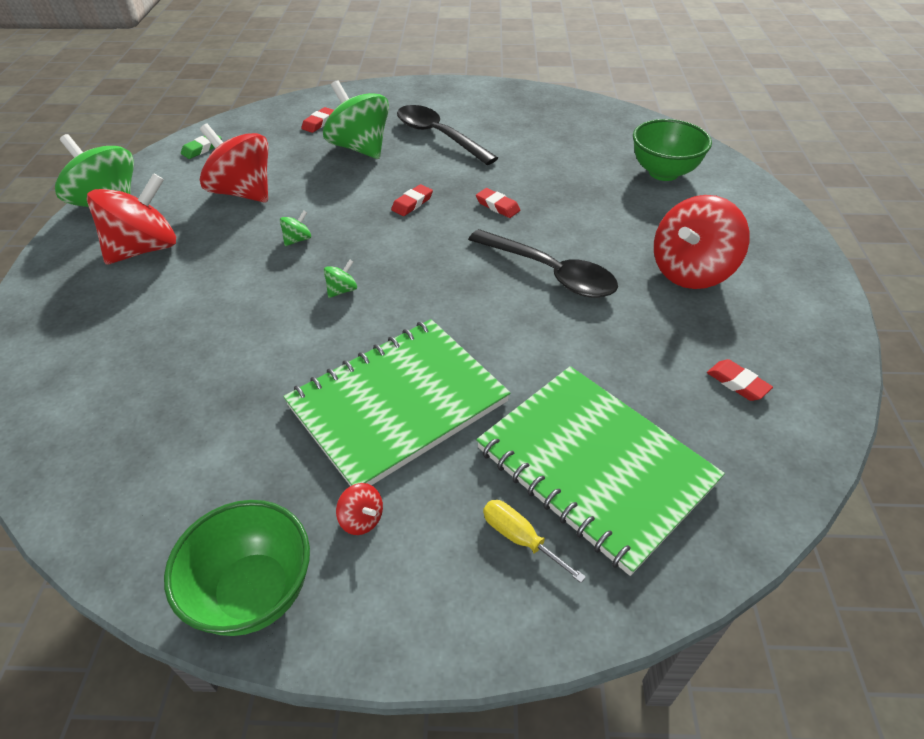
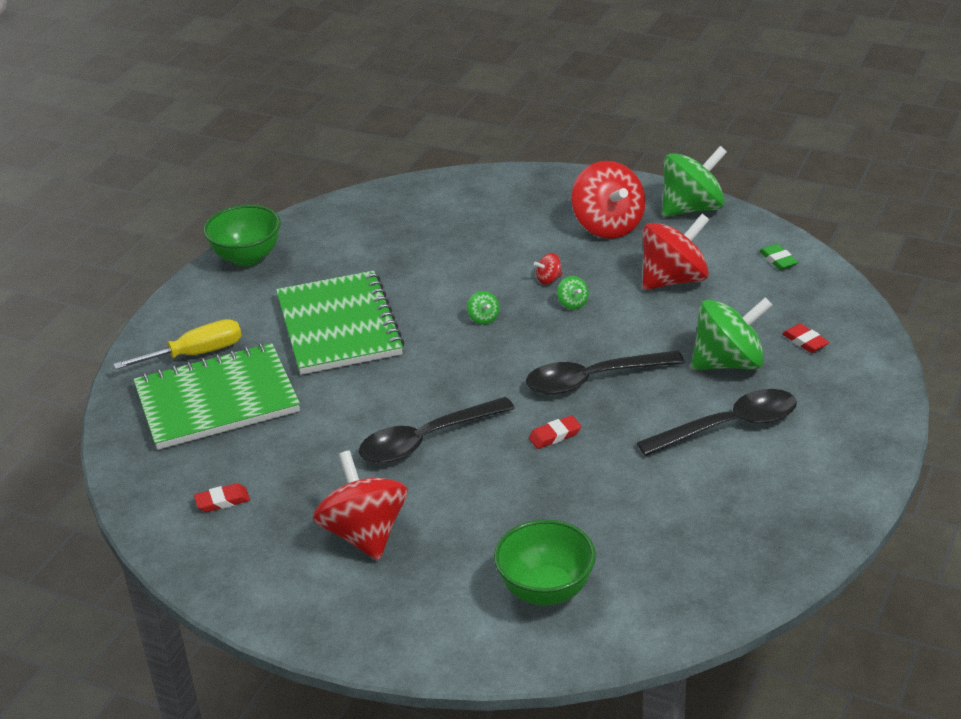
camera: 115 degrees right, 10 degrees down
(362, 519) = (260, 298): red spinning top -> red spinning top (549, 279)
(412, 203) = (593, 379): red eraser -> black spoon
(520, 538) = (196, 354): yellow screwdriver -> yellow screwdriver, size x1.64

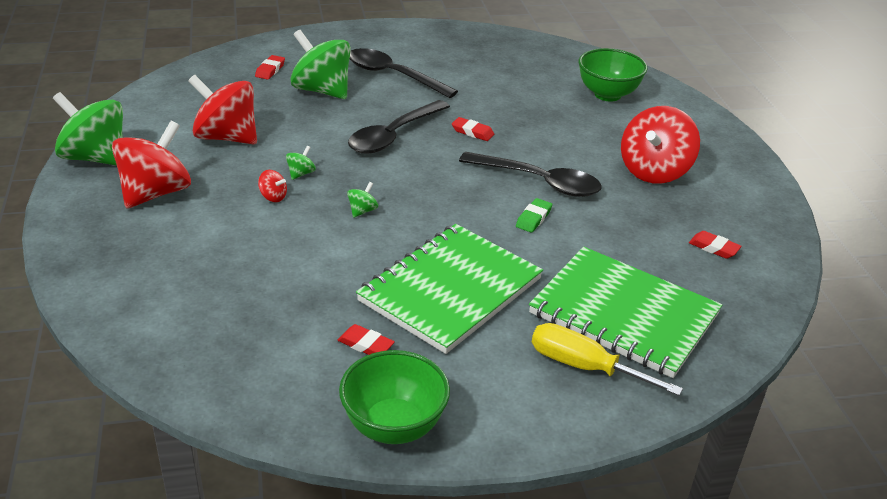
camera: 130 degrees left, 0 degrees up
(327, 270) = (365, 345): none -> red eraser
(593, 379) = (394, 135): black spoon -> black spoon turned 90 degrees clockwise
(778, 260) = (162, 101): green eraser -> green eraser (533, 218)

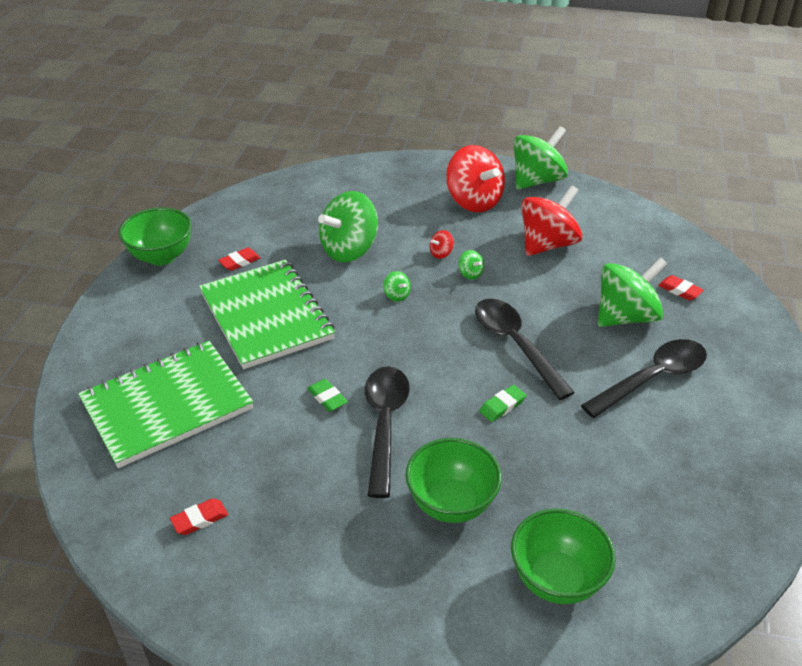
camera: 115 degrees right, 5 degrees up
(296, 261) = (349, 250): none -> green spinning top
(472, 132) = (502, 406): red eraser -> green eraser
(538, 182) = (384, 424): black spoon -> black spoon turned 135 degrees clockwise
(584, 367) = (135, 358): yellow screwdriver -> none
(587, 139) = (451, 503): none -> green bowl
(654, 171) = (356, 538): red spinning top -> none

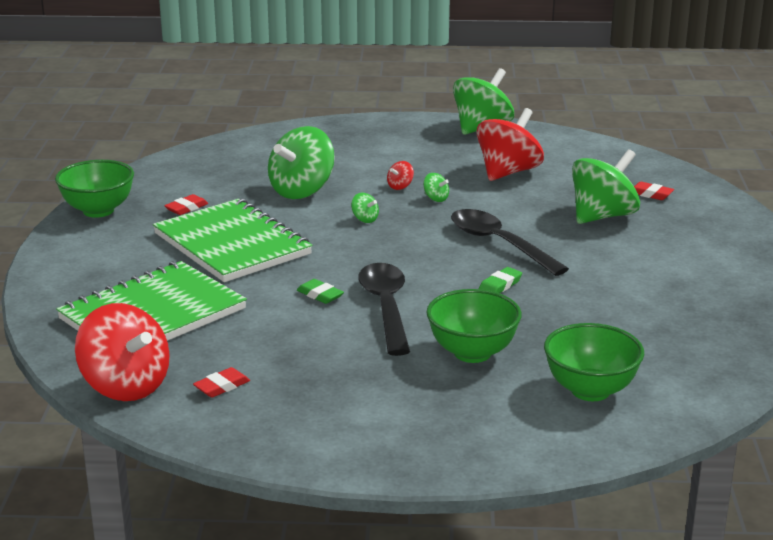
camera: 10 degrees left, 15 degrees down
(474, 201) = (421, 147): red spinning top -> red spinning top (126, 386)
(652, 379) = (641, 255): black spoon -> none

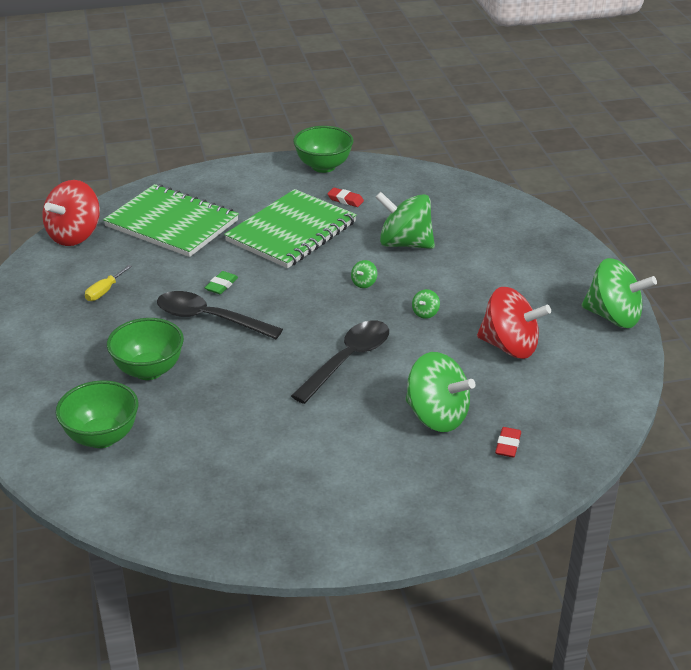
camera: 75 degrees right, 10 degrees up
(222, 386) = (80, 270): red eraser -> none
(285, 372) = (104, 291): none -> yellow screwdriver
(386, 308) = (210, 319): black spoon -> black spoon turned 135 degrees counterclockwise
(400, 186) = (441, 290): red spinning top -> none
(500, 285) = (267, 370): green eraser -> none

